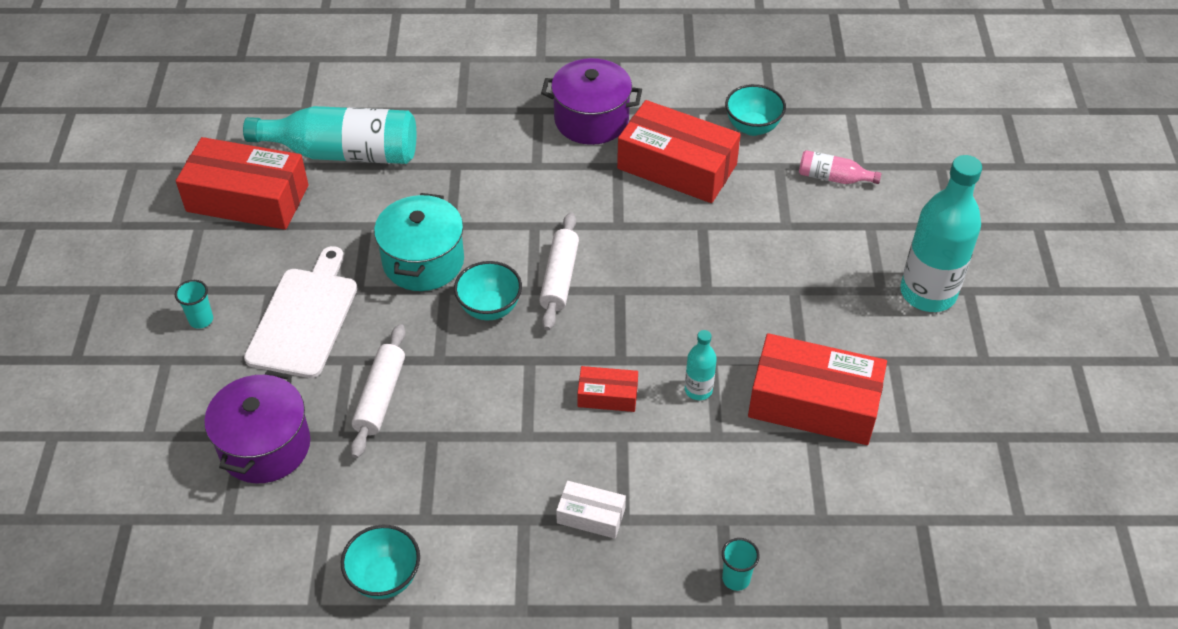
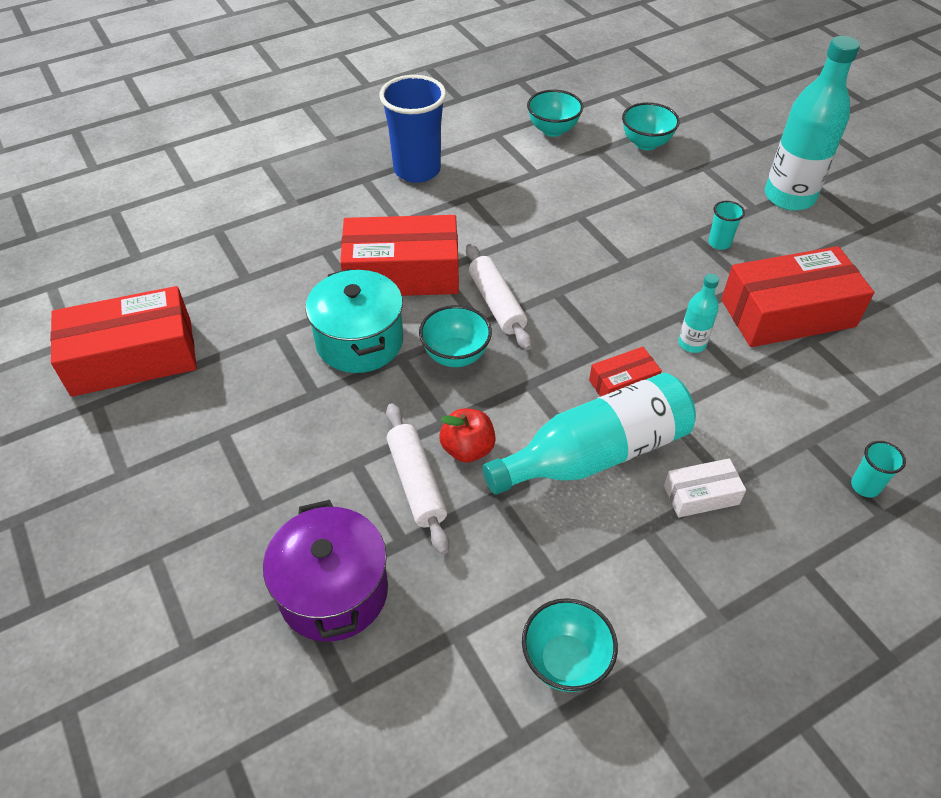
camera: 30 degrees left, 0 degrees up
(201, 320) = (165, 496): turquoise cup -> turquoise cup (719, 243)
(304, 318) = (279, 443): white cutting board -> none
(343, 153) = (205, 279): turquoise bottle -> turquoise bottle (595, 454)
(438, 389) = (467, 449): none -> red apple
(591, 120) = (417, 170): purple pot -> blue cup
(677, 166) = (519, 179): red box -> red box (402, 273)
(833, 178) = (646, 143): pink bottle -> turquoise bowl

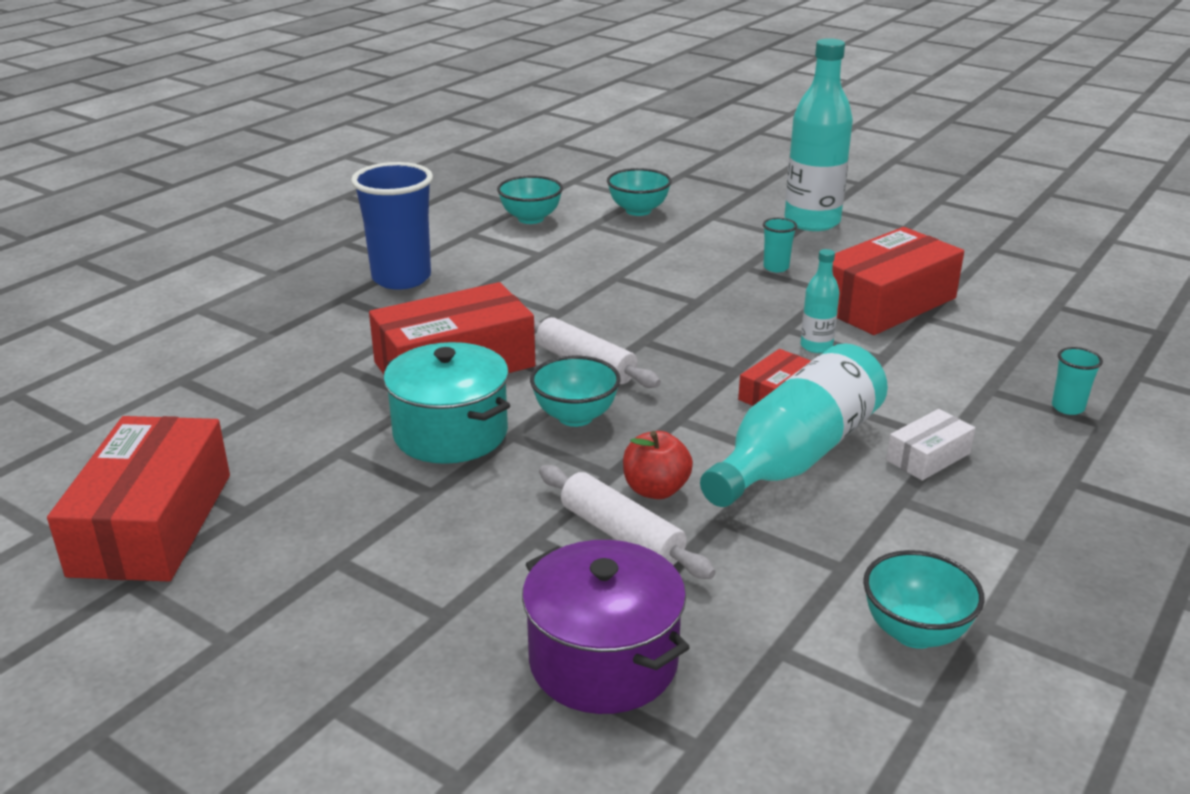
camera: 25 degrees left, 20 degrees down
(133, 357) = (152, 524): red box -> red box turned 45 degrees counterclockwise

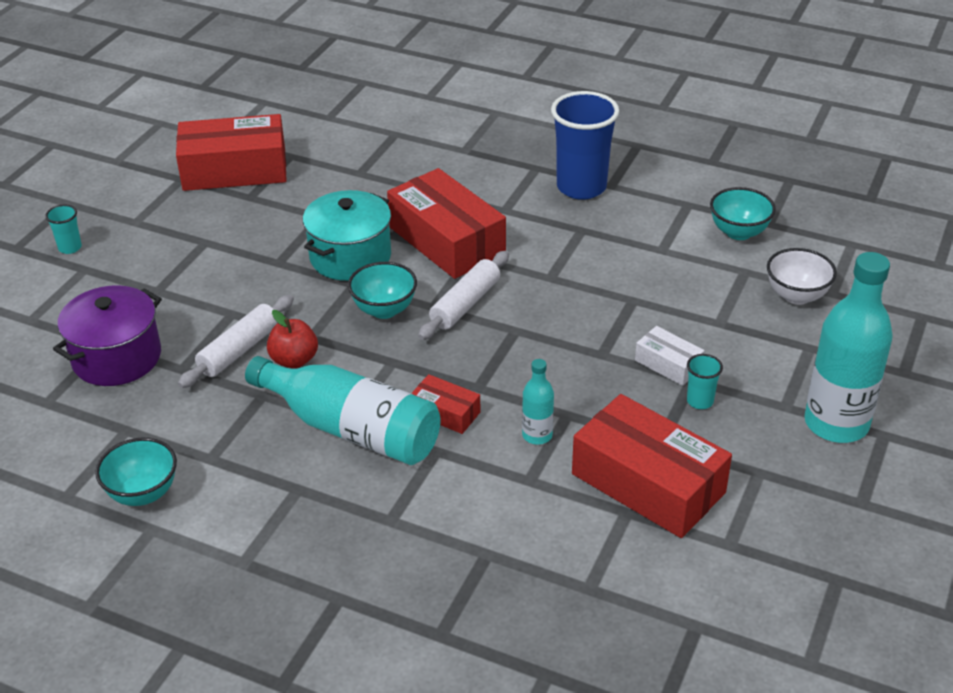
camera: 80 degrees right, 10 degrees up
(638, 211) = (796, 296): turquoise bowl -> white bowl
(928, 457) = (361, 507): white box -> white box (668, 364)
(1067, 407) = (466, 610): turquoise cup -> turquoise cup (70, 248)

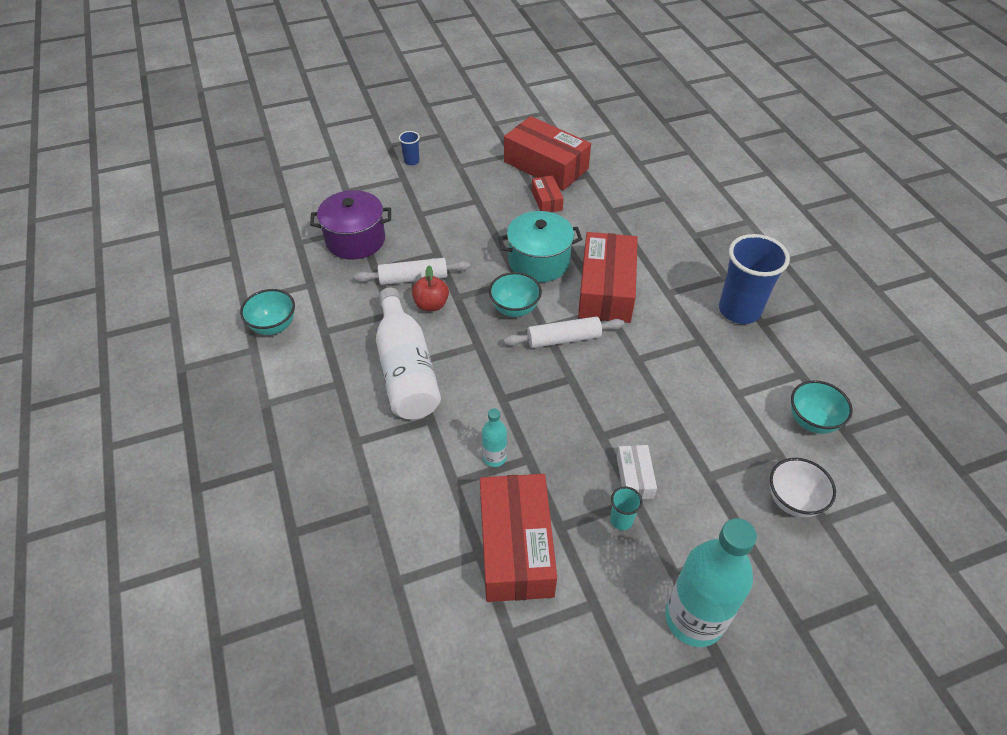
camera: 45 degrees right, 10 degrees up
(70, 248) = (411, 161): turquoise cup -> blue cup
(351, 429) = (406, 369): turquoise bottle -> white bottle
(445, 413) = (464, 400): red box -> red box (546, 200)

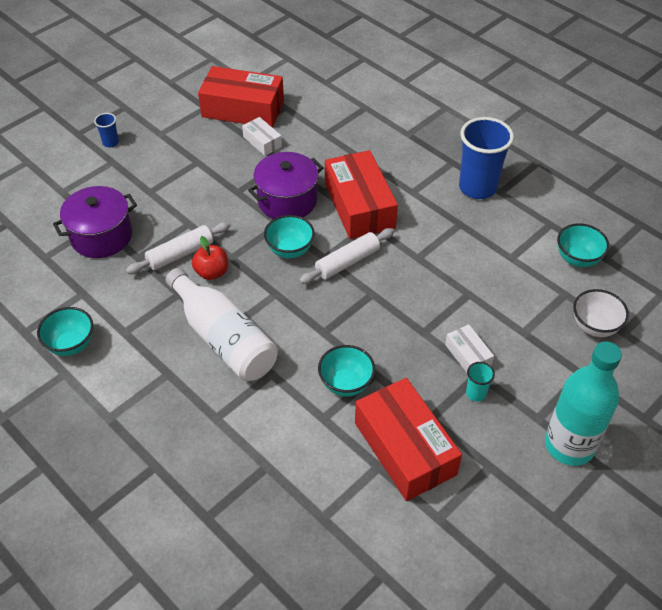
camera: 25 degrees left, 0 degrees up
(494, 457) = (346, 384): turquoise bottle -> turquoise bowl
(539, 262) = (287, 201): turquoise pot -> purple pot
(546, 200) = (262, 142): red box -> white box

